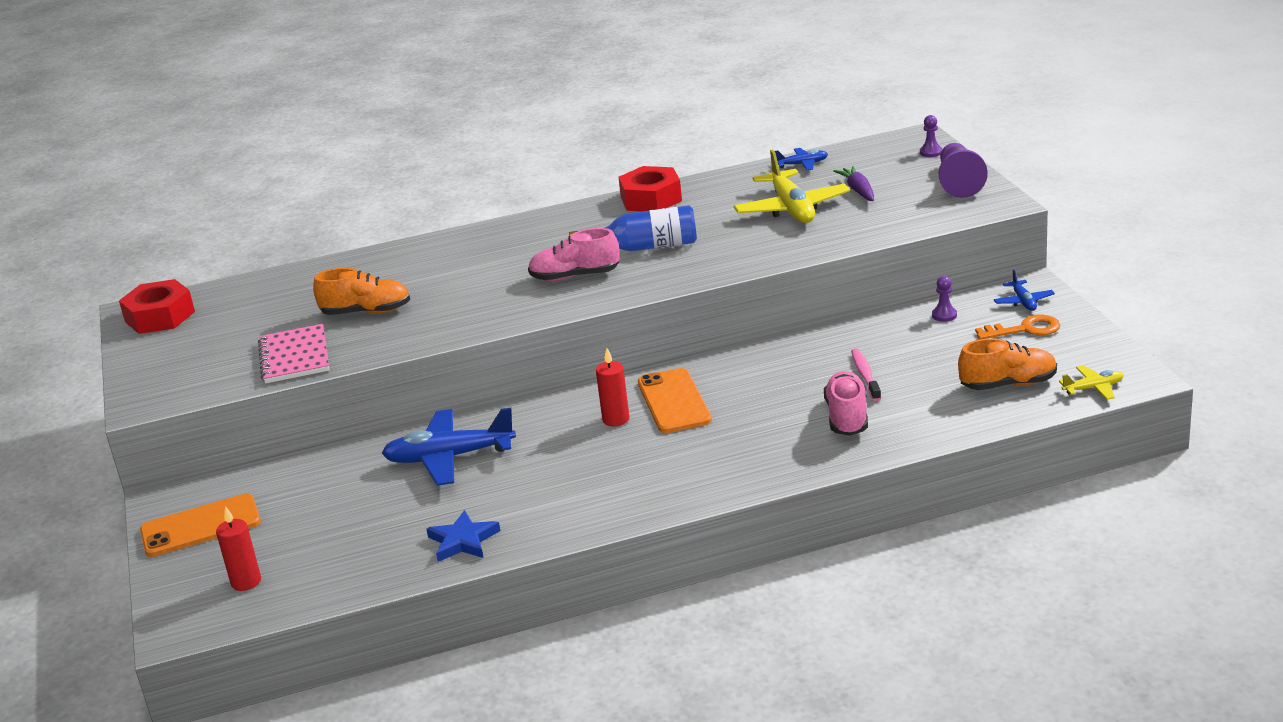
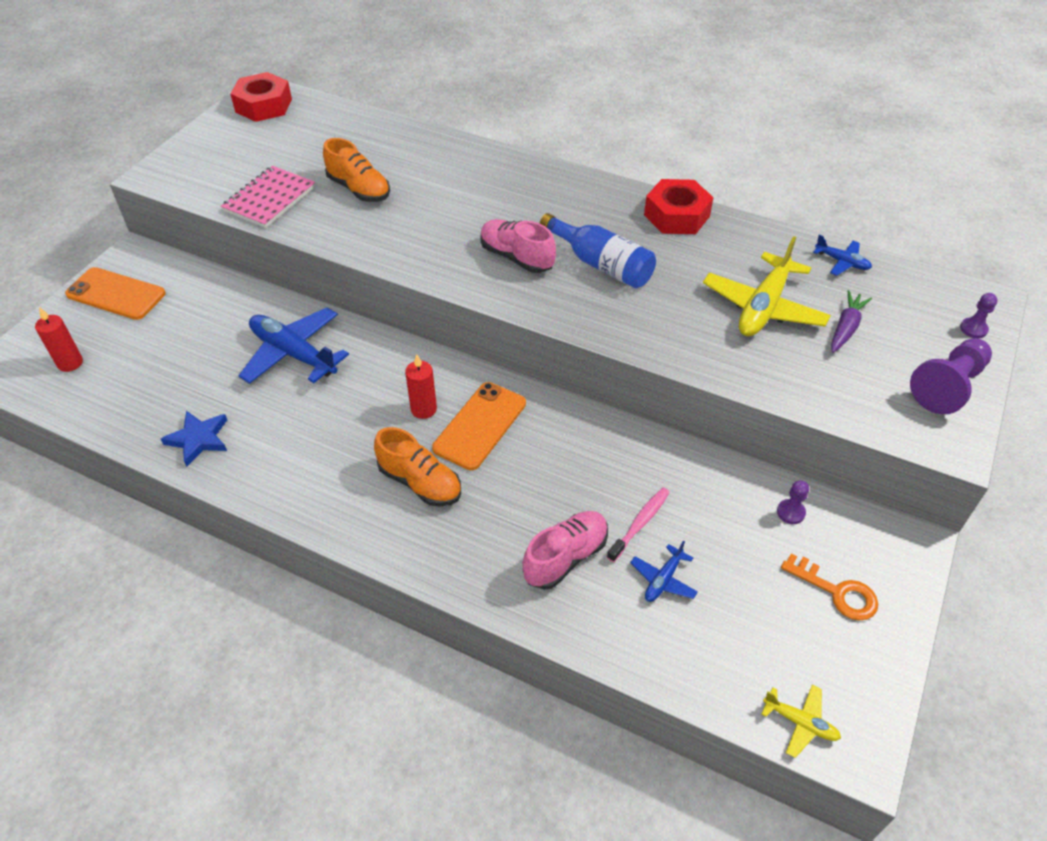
camera: 40 degrees right, 20 degrees up
(1008, 384) = (734, 644): orange shoe -> orange shoe (420, 482)
(1023, 301) = (880, 556): blue plane -> blue plane (663, 579)

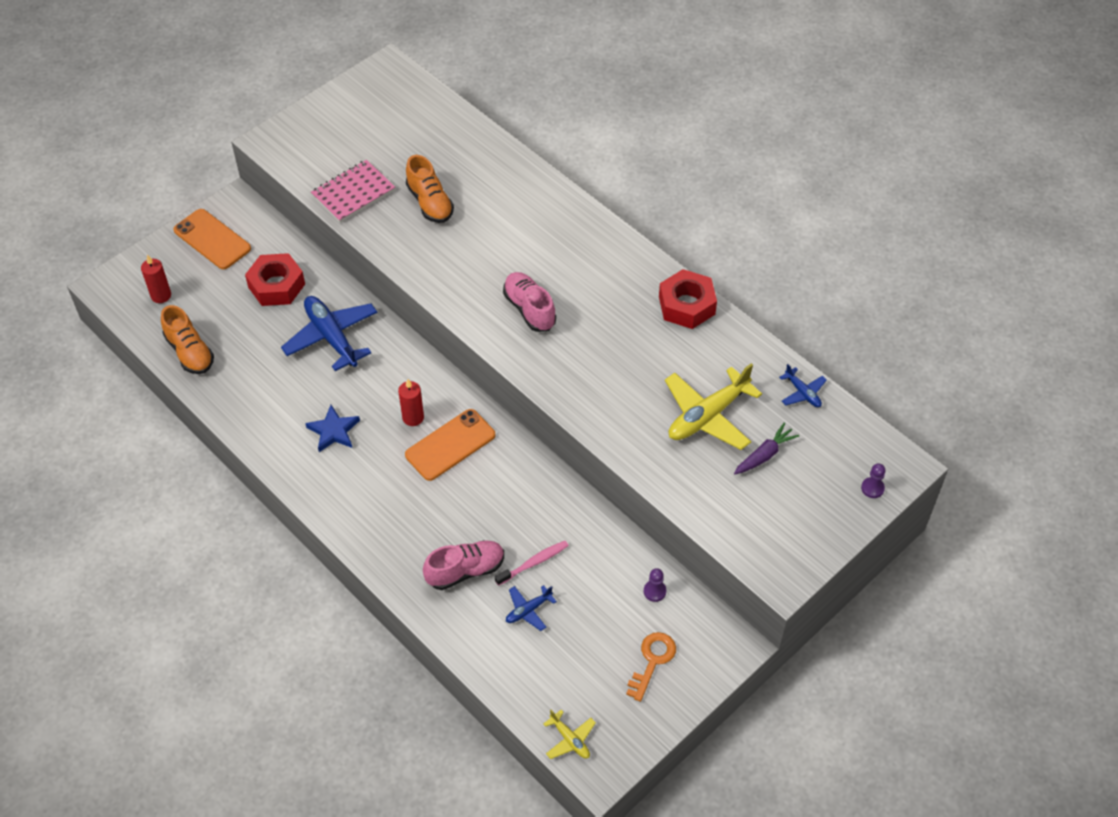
camera: 20 degrees right, 5 degrees up
(198, 439) = (236, 391): blue star -> blue star (334, 431)
(263, 105) = (384, 86): red nut -> red nut (276, 286)
(420, 482) = (385, 478): orange shoe -> orange shoe (190, 352)
(601, 264) = (595, 336): blue bottle -> none
(836, 591) = (652, 661): orange key -> orange key turned 120 degrees counterclockwise
(947, 386) = (813, 531): purple pawn -> none

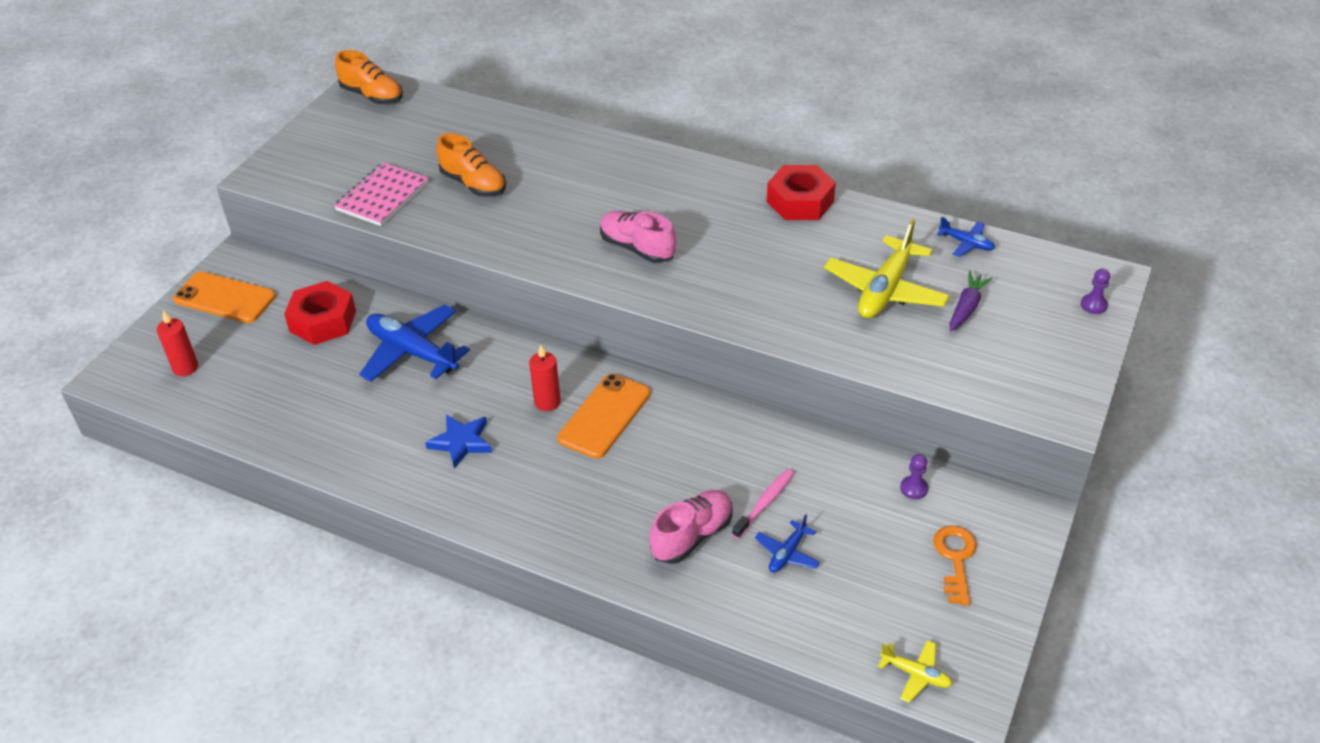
camera: 20 degrees left, 10 degrees down
(190, 352) = (247, 413): orange shoe -> orange shoe (372, 96)

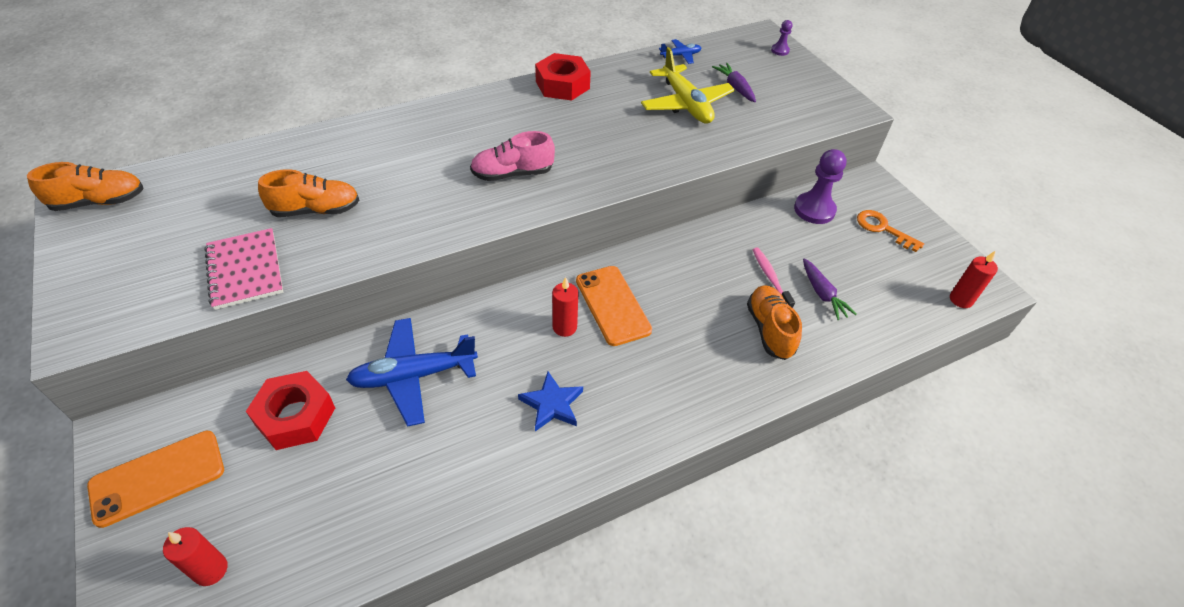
camera: 55 degrees left, 5 degrees up
(692, 536) = (769, 330): pink shoe -> orange shoe
(787, 553) = (822, 294): blue plane -> purple carrot
(914, 488) = (814, 210): purple pawn -> purple pawn, size x2.01
(915, 674) = (960, 300): yellow plane -> red candle

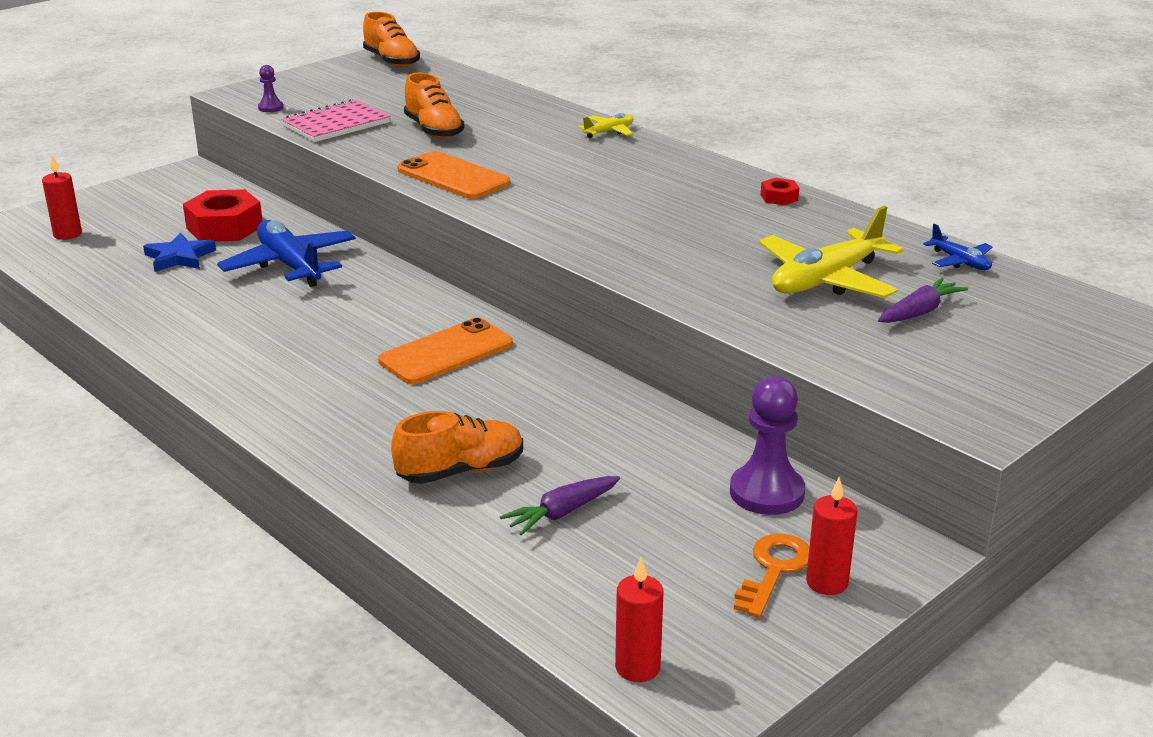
camera: 75 degrees right, 20 degrees down
(158, 478) = (149, 195): orange phone -> orange phone (453, 177)
(397, 121) = (609, 132): none -> yellow plane
(512, 174) = (563, 200): pink shoe -> none
(552, 404) = (277, 340): blue star -> blue star (179, 257)
(562, 85) = (779, 197): red nut -> red nut, size x0.47
(564, 327) = (394, 329): red candle -> red candle (827, 582)
(770, 277) = (570, 463): pink toothbrush -> none
(780, 50) = (1094, 340): purple pawn -> purple pawn (270, 108)

